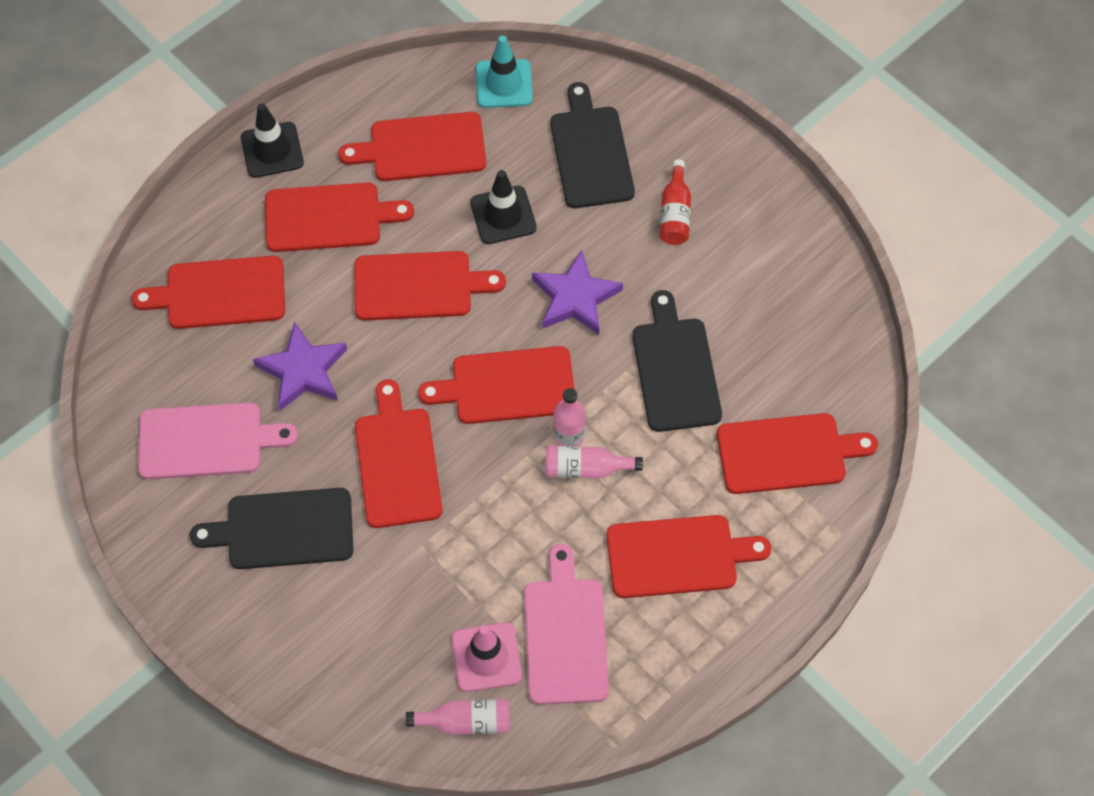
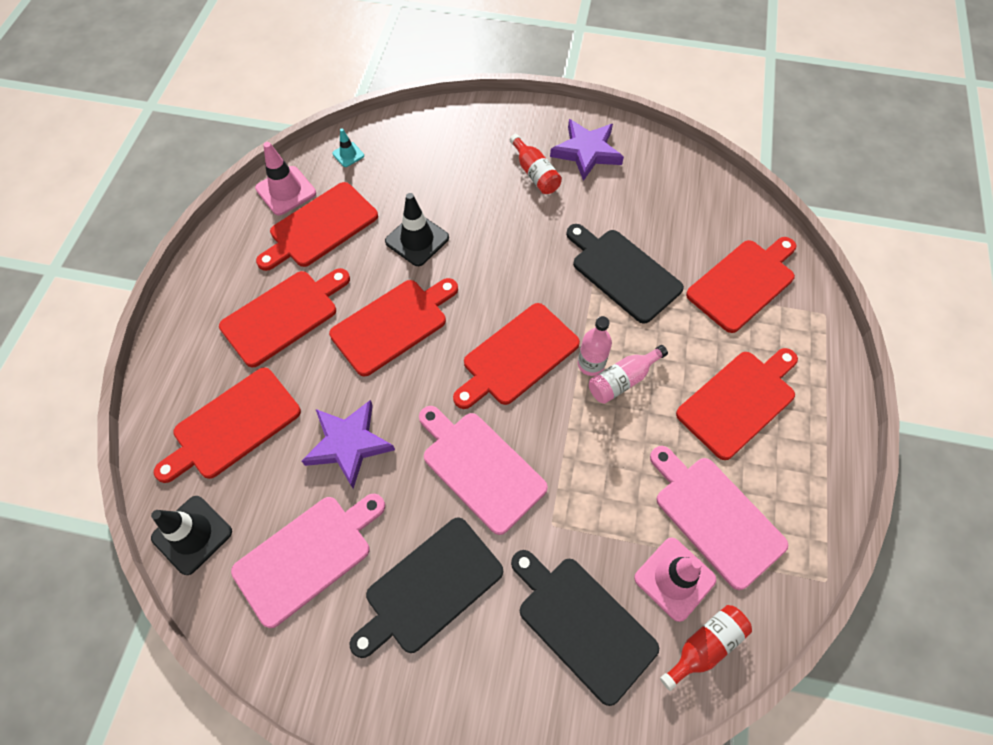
camera: 35 degrees left, 0 degrees up
(272, 150) = (200, 292): black traffic cone -> black traffic cone (192, 534)
(397, 462) = (480, 467): red cutting board -> pink cutting board
(416, 89) = (286, 191): none -> pink traffic cone
(467, 721) = (705, 646): pink bottle -> red bottle
(504, 84) = (348, 154): turquoise traffic cone -> turquoise traffic cone, size x0.54
(575, 297) = (514, 265): purple star -> purple star (586, 152)
(590, 152) = (445, 166): black cutting board -> black cutting board (582, 623)

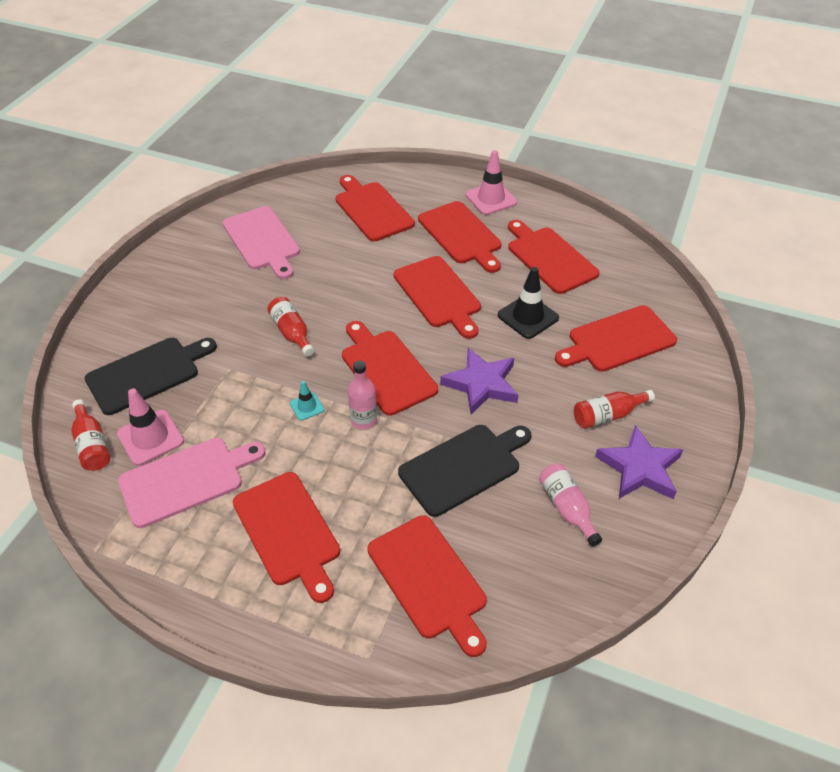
camera: 100 degrees right, 15 degrees down
(192, 534) = (299, 193): black traffic cone -> none
(286, 191) = (593, 239): pink traffic cone -> pink traffic cone (491, 199)
(348, 154) = (637, 279): turquoise traffic cone -> turquoise traffic cone (307, 406)
(348, 444) = (338, 263): purple star -> purple star (481, 384)
(429, 587) = (213, 296): black cutting board -> none
(439, 168) = (617, 340): none -> red cutting board
(480, 467) = (292, 332): pink cutting board -> red bottle
(622, 380) = (340, 440): pink bottle -> pink bottle (567, 508)

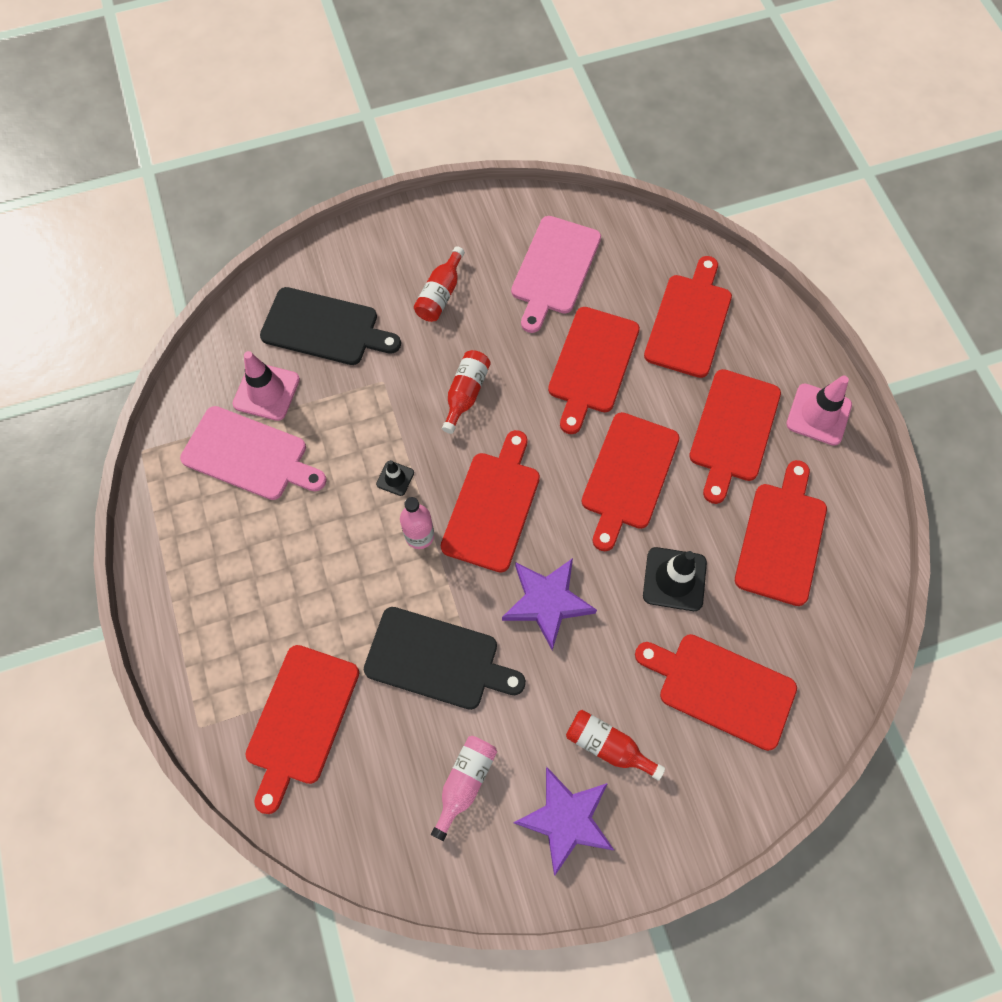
camera: 50 degrees right, 20 degrees up
(92, 445) = (226, 358): red bottle -> red bottle (440, 294)
(288, 532) = (262, 573): red cutting board -> red cutting board (592, 364)
(307, 406) = (395, 478): turquoise traffic cone -> black traffic cone

